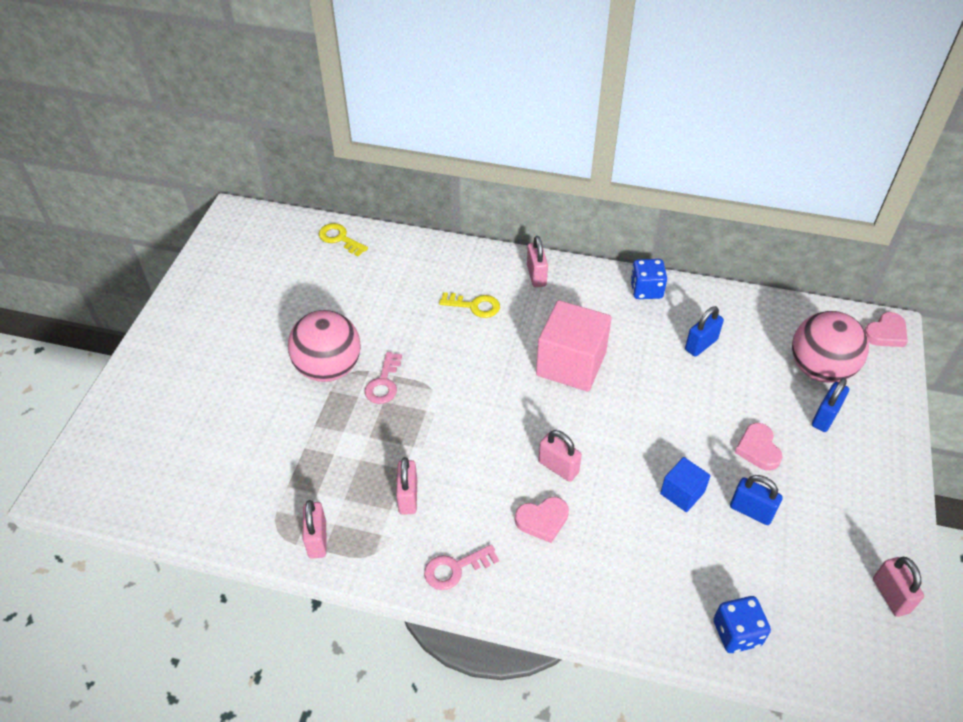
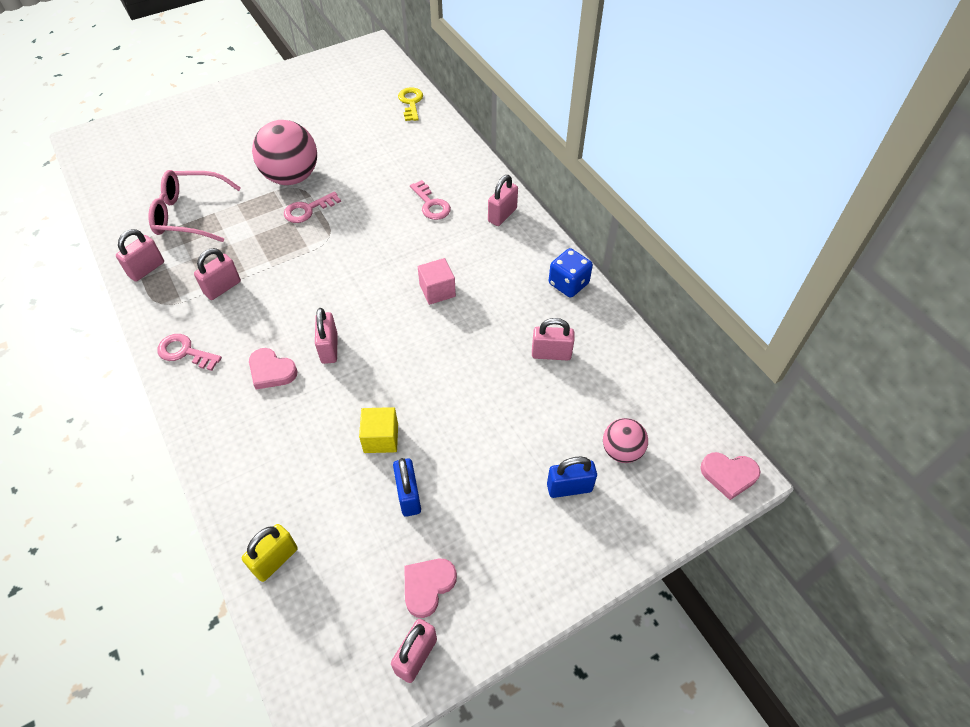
camera: 45 degrees right, 5 degrees up
(285, 466) = (190, 214): none -> pink glasses
(474, 306) = (431, 204): yellow key -> pink key
(571, 364) = (437, 290): pink cube -> pink cube, size x0.52
(682, 493) = (381, 438): blue cube -> yellow cube
(701, 344) = (551, 354): blue padlock -> pink padlock
(736, 633) = (275, 560): blue dice -> yellow padlock
(758, 449) = (480, 461): pink heart -> pink heart (428, 586)
(819, 369) = (621, 450): pink ball -> pink ball, size x0.55

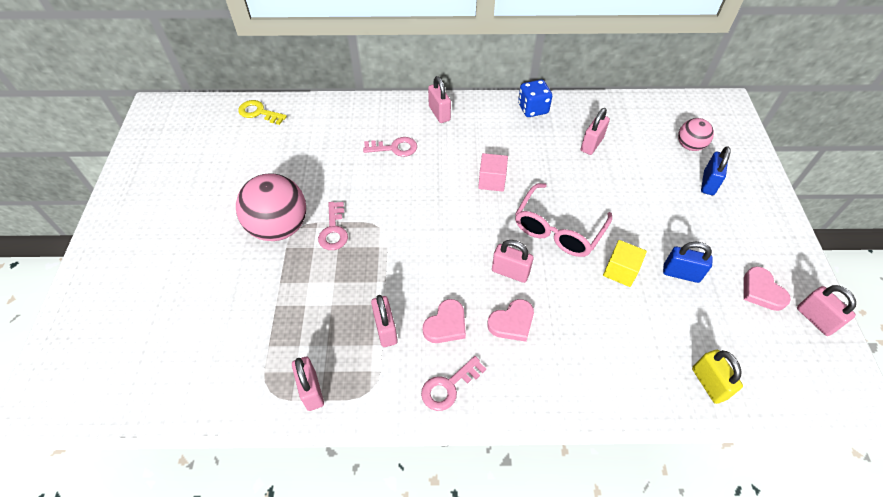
camera: 60 degrees left, 0 degrees up
(190, 214) = (261, 327): pink glasses -> pink glasses (558, 229)
(728, 475) = (727, 108): pink heart -> pink heart (446, 324)

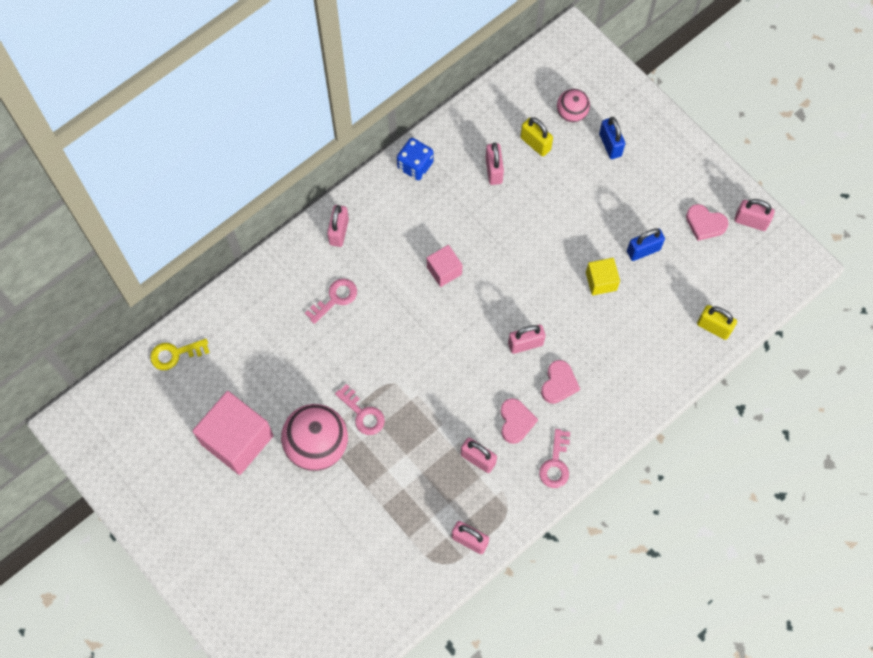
camera: 40 degrees left, 15 degrees up
(234, 185) = (237, 440): none -> pink cube
(439, 113) = (339, 232): pink padlock -> pink padlock turned 75 degrees clockwise
(558, 229) = (530, 278): pink glasses -> none
(641, 147) = (535, 143): none -> yellow padlock

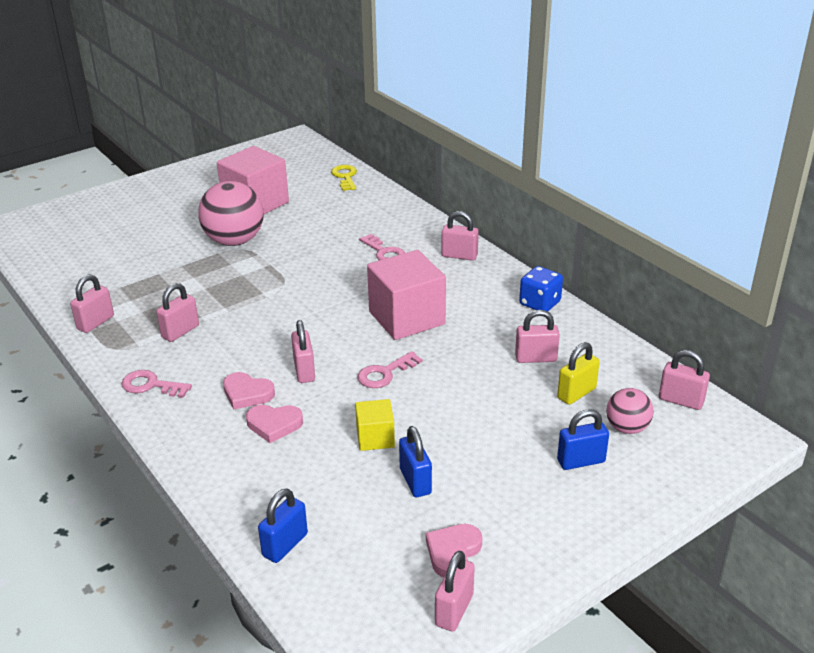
camera: 95 degrees right, 35 degrees down
(363, 414) = (257, 265): pink key -> pink key (385, 373)
(444, 270) = (406, 318): pink cube -> pink cube, size x1.93
(516, 421) = (212, 359): pink heart -> pink heart (274, 425)
(537, 75) = (681, 401): none -> pink padlock
(713, 327) = (285, 545): yellow padlock -> blue padlock

